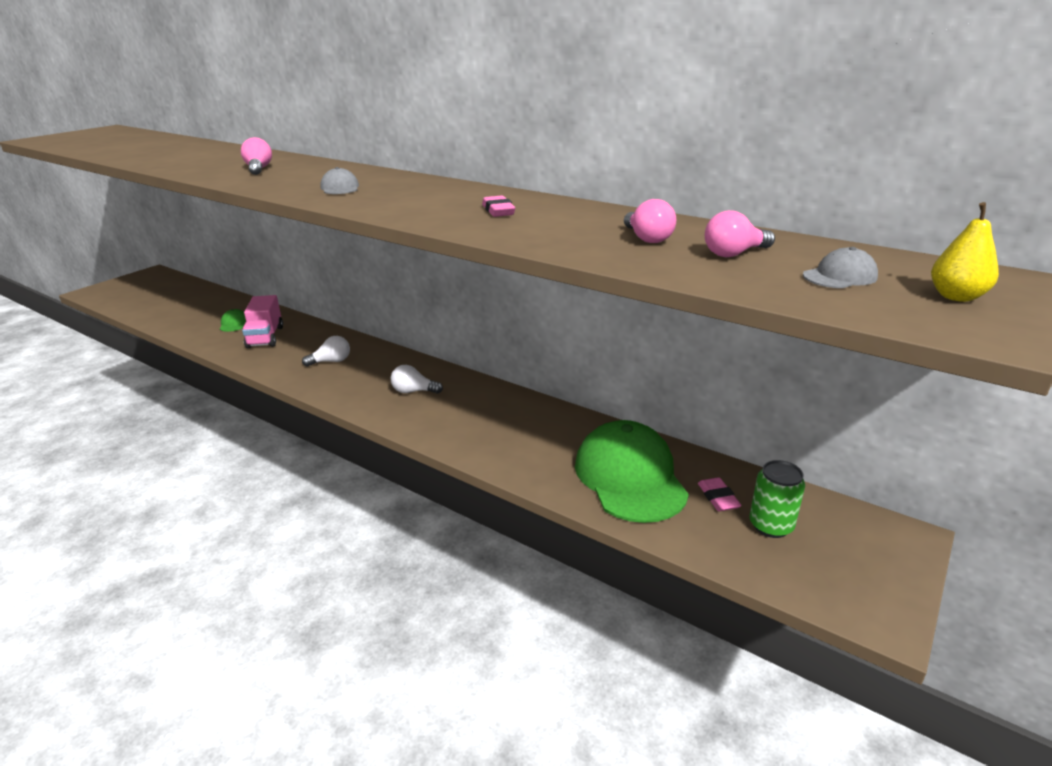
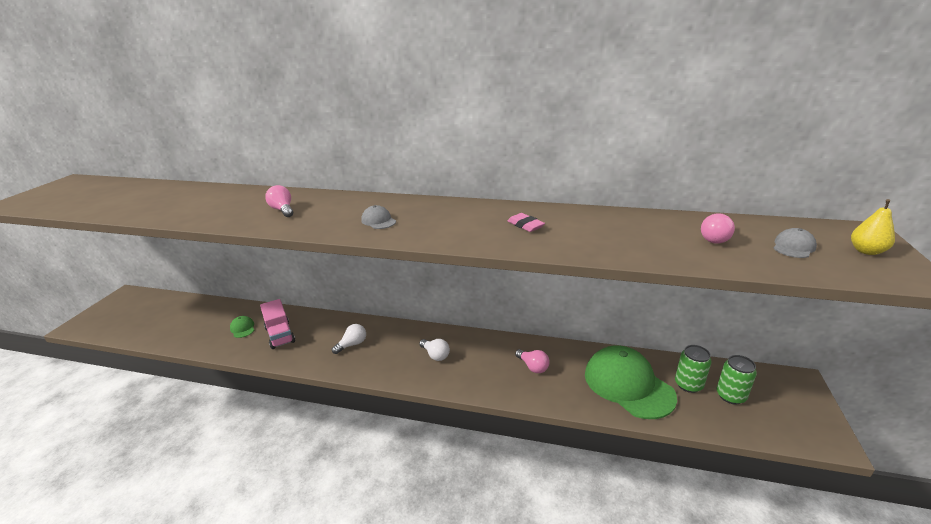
camera: 20 degrees left, 0 degrees up
(413, 391) = (435, 355): white light bulb -> white light bulb turned 120 degrees counterclockwise
(647, 238) = (651, 235): pink light bulb -> pink light bulb (533, 367)
(718, 498) = (688, 385): pink eraser -> green can

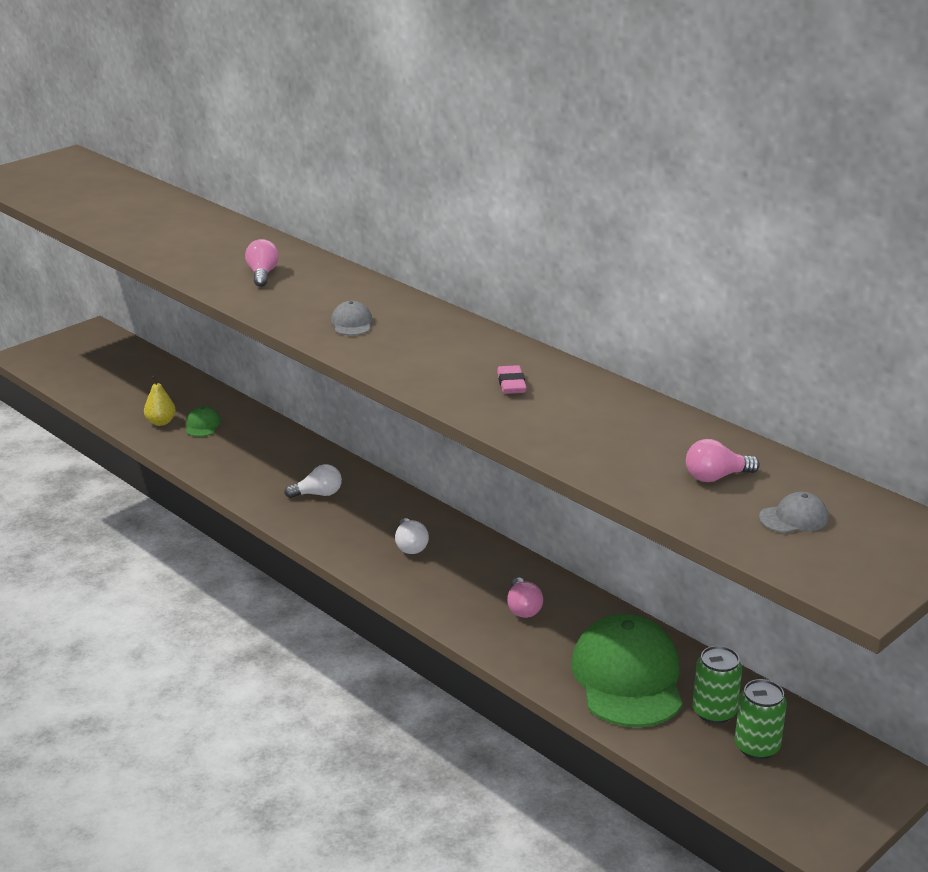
camera: 30 degrees right, 0 degrees up
(280, 335) = (240, 450): pink truck -> none
(866, 251) = (877, 554): yellow pear -> yellow pear (161, 422)

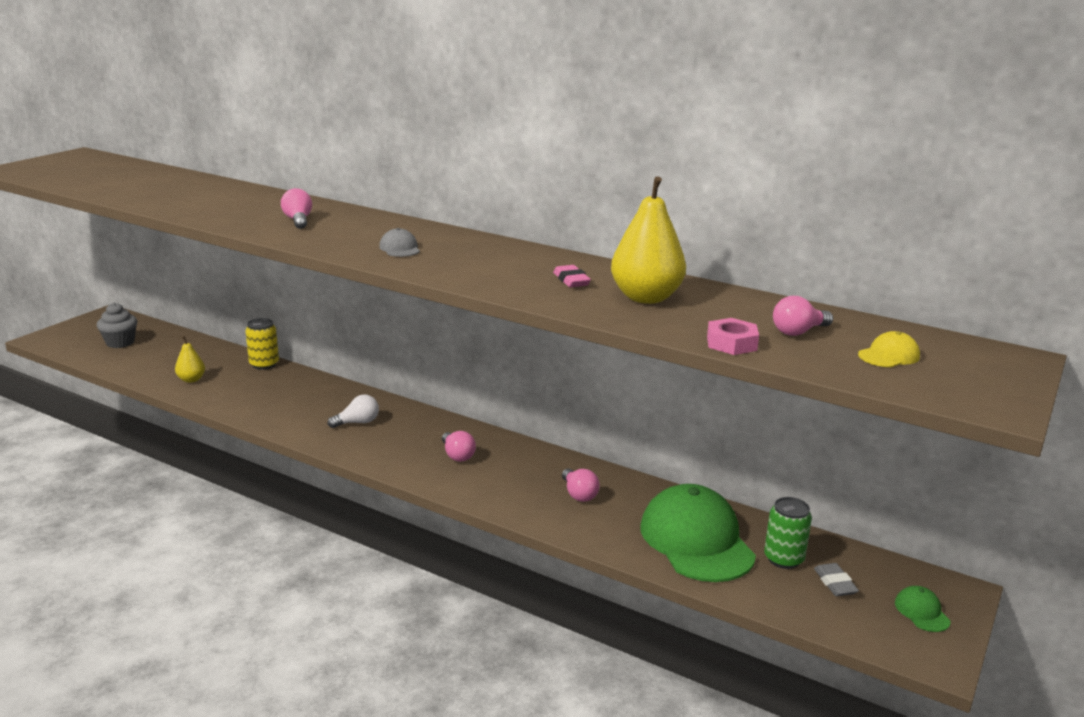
camera: 15 degrees left, 5 degrees down
(99, 368) = (120, 342): none -> grey cupcake
(202, 425) = (232, 378): green cap -> green cap (921, 612)
(241, 410) = (264, 364): none -> yellow can
(410, 546) = (457, 455): white light bulb -> pink light bulb
(578, 415) = (646, 298): none -> yellow pear
(633, 484) = (731, 343): none -> pink nut
(756, 747) = (835, 583): green can -> grey eraser
(794, 518) = (889, 355): grey cap -> yellow cap

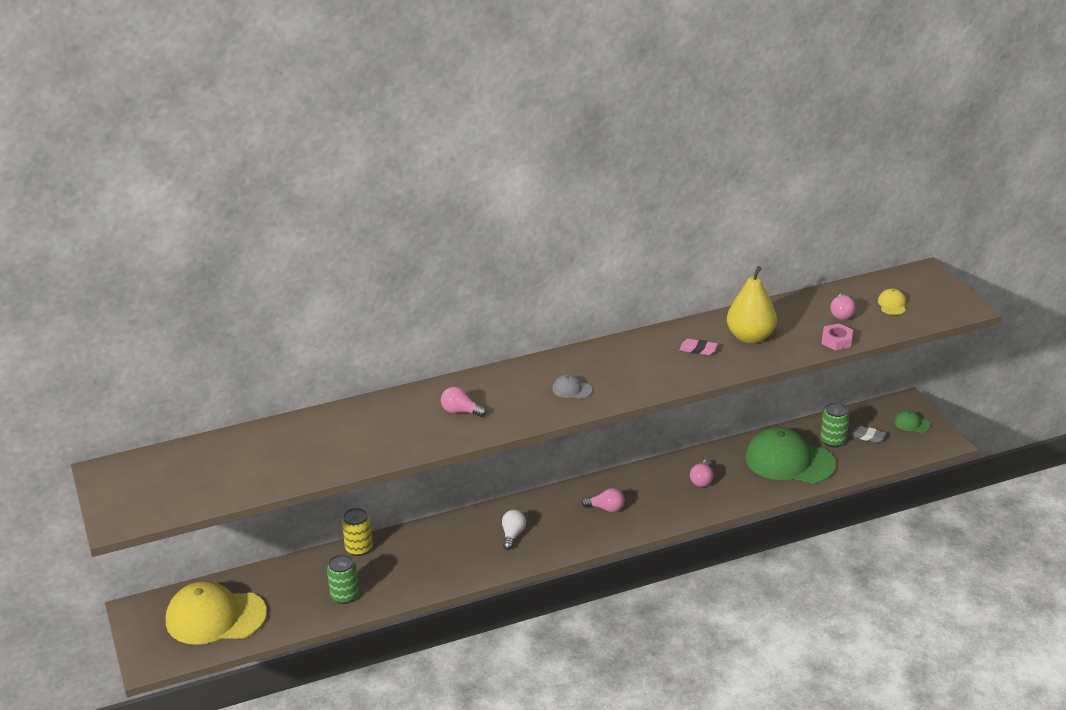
camera: 50 degrees left, 10 degrees up
(120, 342) = (215, 617): grey cupcake -> yellow cap
(191, 380) = (345, 596): yellow pear -> green can
(579, 494) = (702, 480): pink light bulb -> pink light bulb turned 90 degrees clockwise

